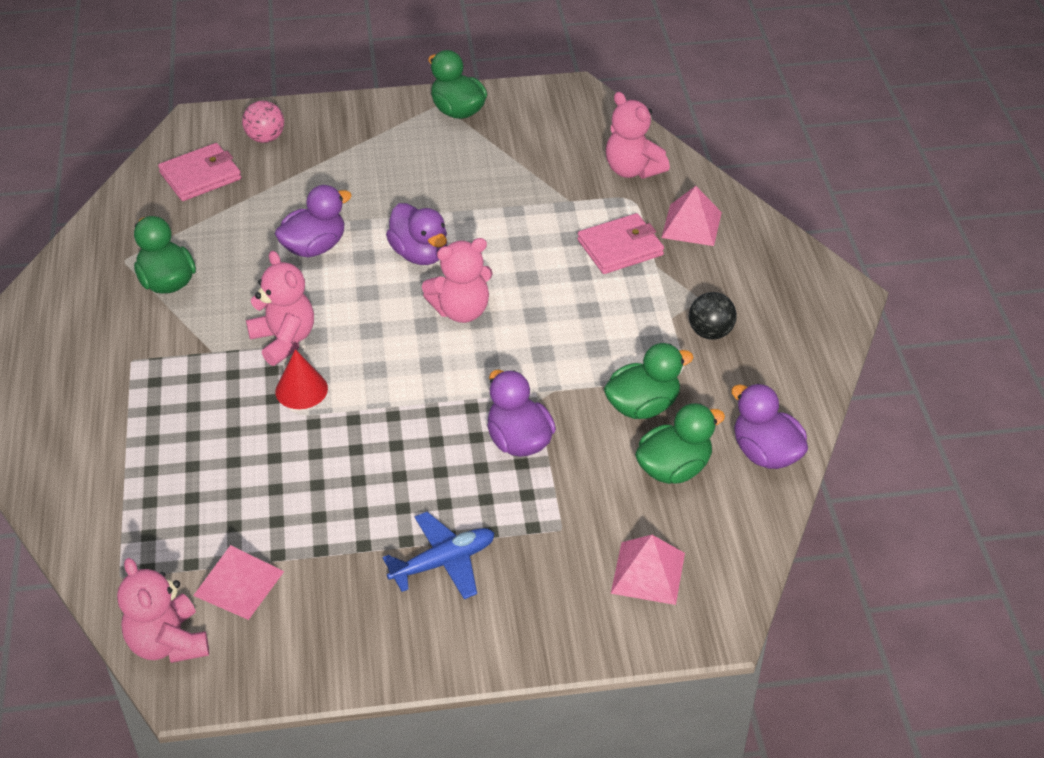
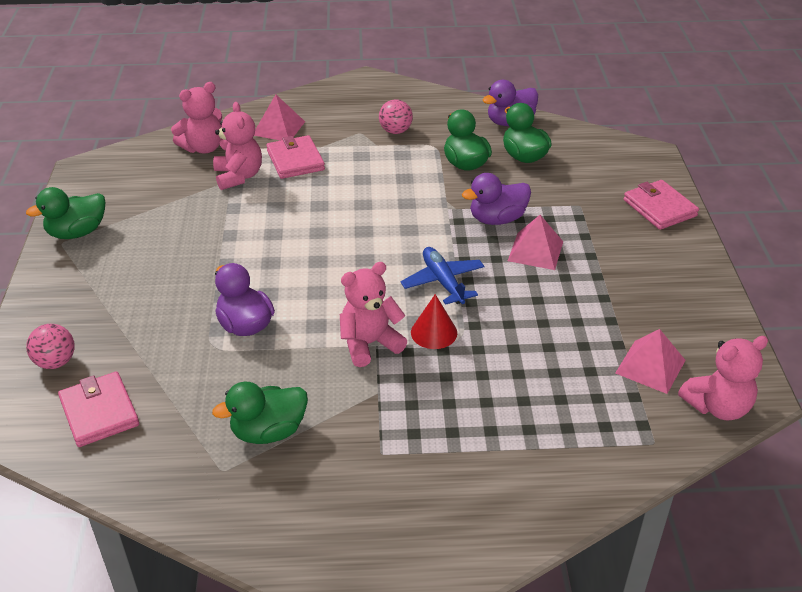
camera: 85 degrees left, 5 degrees down
(420, 254) = (273, 261): purple duck -> none
(443, 562) = (616, 259): blue plane -> blue plane (443, 282)
(461, 310) = (351, 240): pink teddy bear -> pink teddy bear (238, 176)
(567, 622) = (659, 208): none -> pink wallet
(648, 573) = (614, 174): pink pyramid -> pink pyramid (535, 251)
(710, 332) = (395, 131): black ball -> pink ball

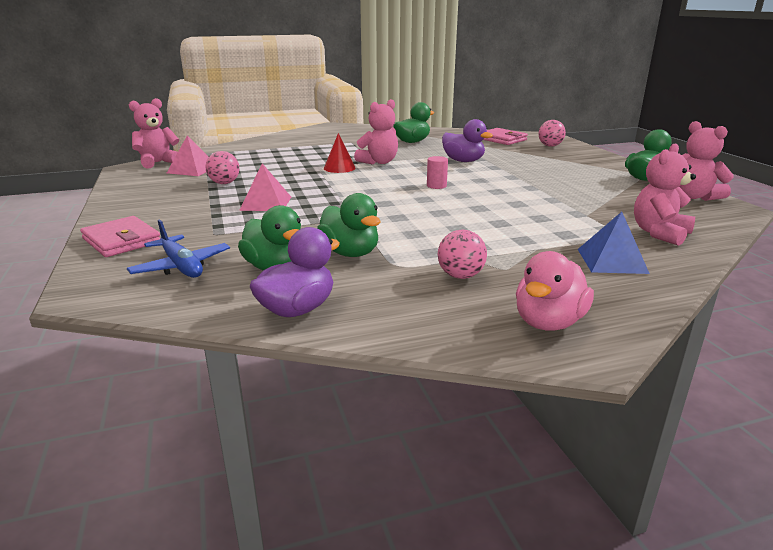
camera: 165 degrees right, 15 degrees down
(238, 176) = (582, 217): pink teddy bear -> pink teddy bear (694, 197)
(279, 128) = (611, 261): pink pyramid -> blue pyramid
(295, 160) = (546, 234): pink wallet -> none
(331, 258) = (436, 186): none -> pink cylinder
(369, 94) = (548, 322): none -> pink duck
(443, 282) = (341, 184): blue plane -> blue plane (181, 266)
(497, 219) = (303, 216): purple duck -> none
(592, 310) = (224, 183): none -> pink ball

